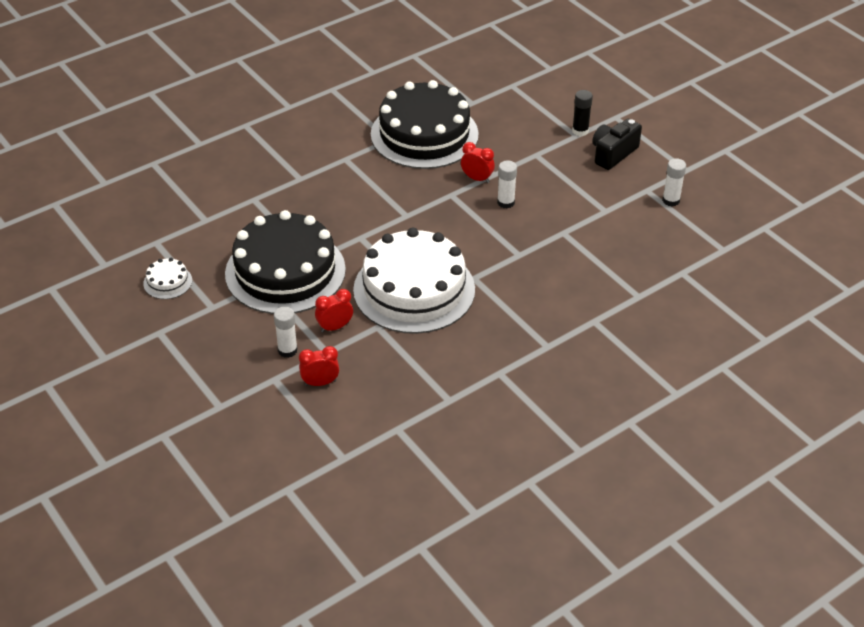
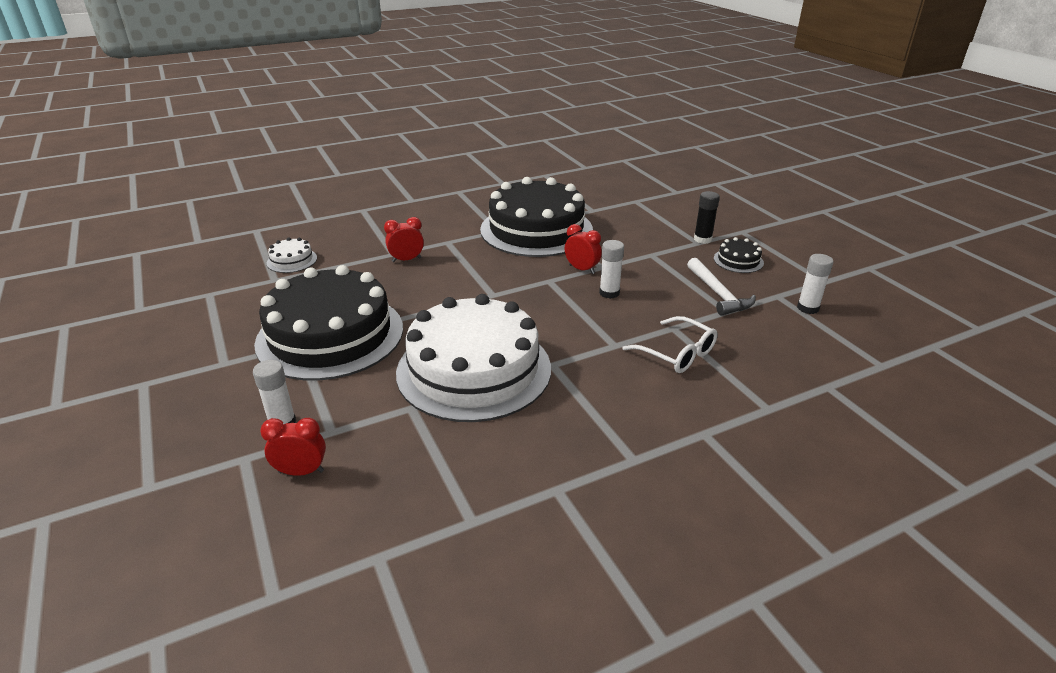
camera: 10 degrees right, 10 degrees down
(167, 282) = (193, 332): white cake -> white cake (292, 260)
(335, 327) = (357, 402): red clock -> red clock (406, 260)
(568, 257) = (676, 353): none -> white glasses
(597, 193) = (718, 294): none -> white hammer
(613, 153) = (738, 260): black camera -> black cake

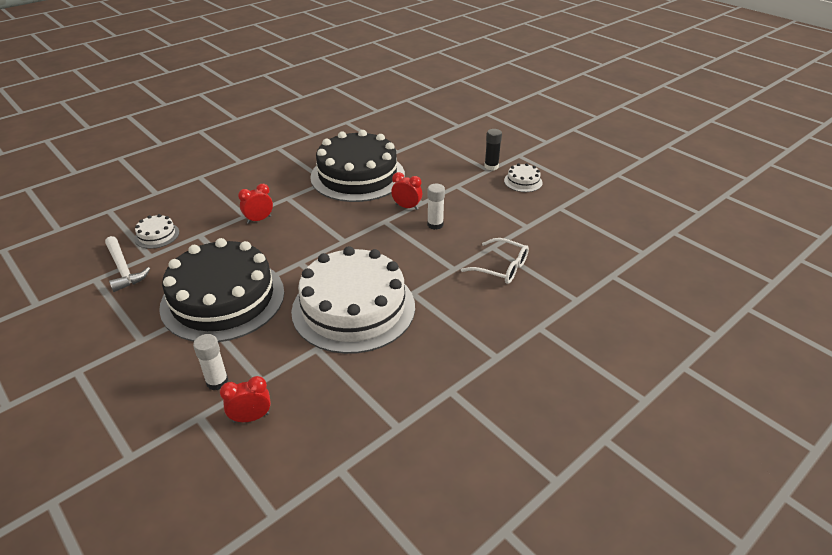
camera: 15 degrees left, 5 degrees up
(718, 294) = (516, 213): white hammer -> white hammer (123, 269)
(738, 260) = (523, 181): black cake -> white cake
(807, 308) = (583, 215): white glue stick -> none

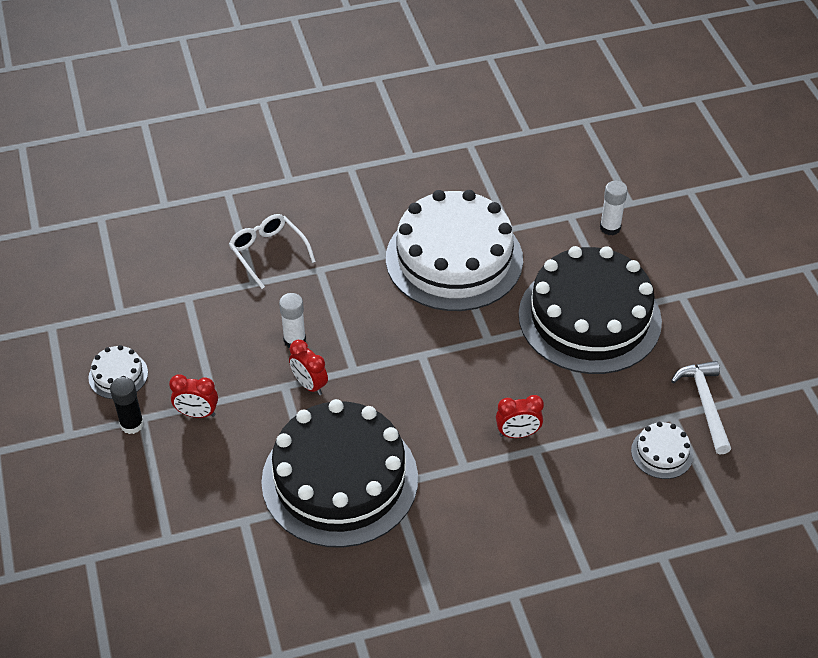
camera: 155 degrees left, 10 degrees up
(251, 417) = (586, 188): red clock -> red clock (197, 413)

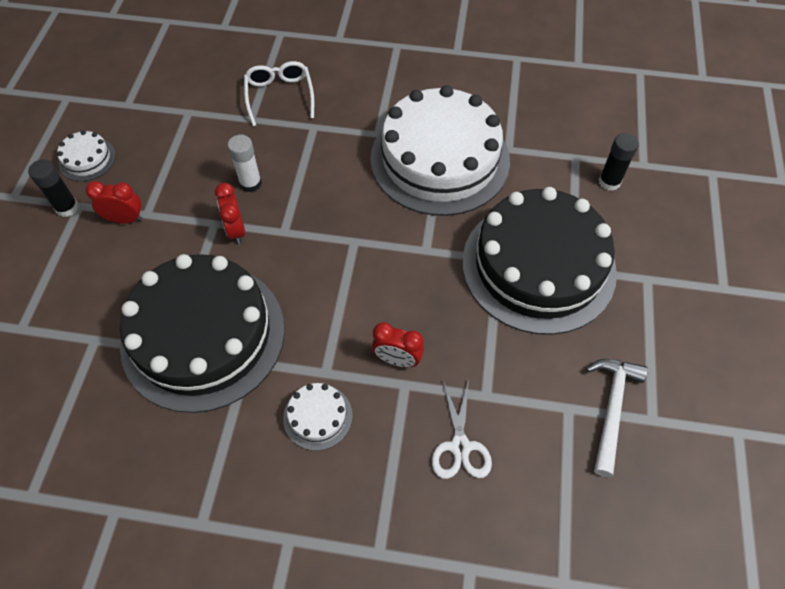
camera: 25 degrees right, 10 degrees up
(197, 413) = (125, 219): red clock -> red clock turned 150 degrees clockwise
(605, 477) = (460, 447): none -> white scissors
(610, 227) = (609, 182): white glue stick -> black glue stick
(662, 453) = (535, 445): white cake -> white cake (318, 416)

